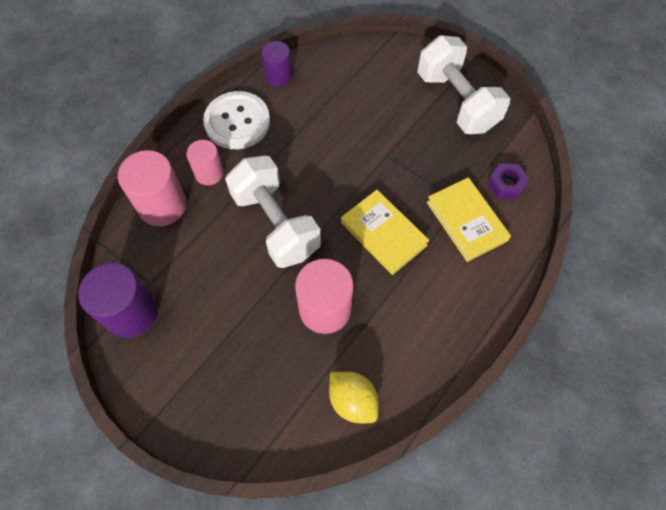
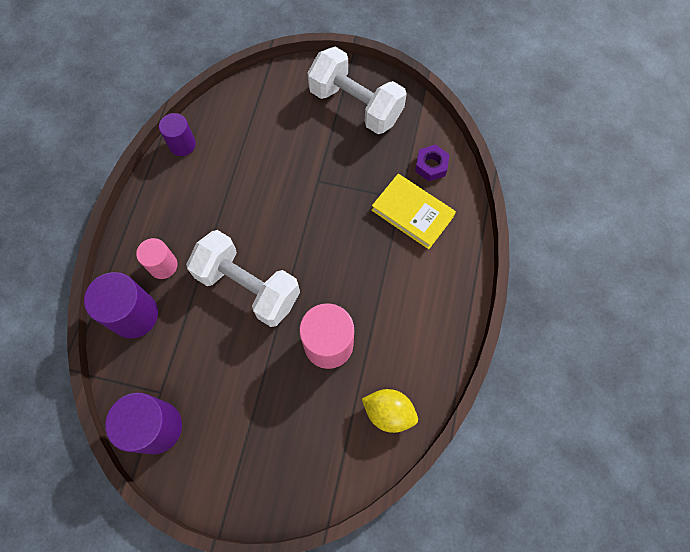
camera: 25 degrees left, 5 degrees up
(162, 205) = (134, 315): pink cylinder -> purple cylinder
(237, 122) = (165, 205): white button -> none
(383, 234) = (348, 255): yellow book -> none

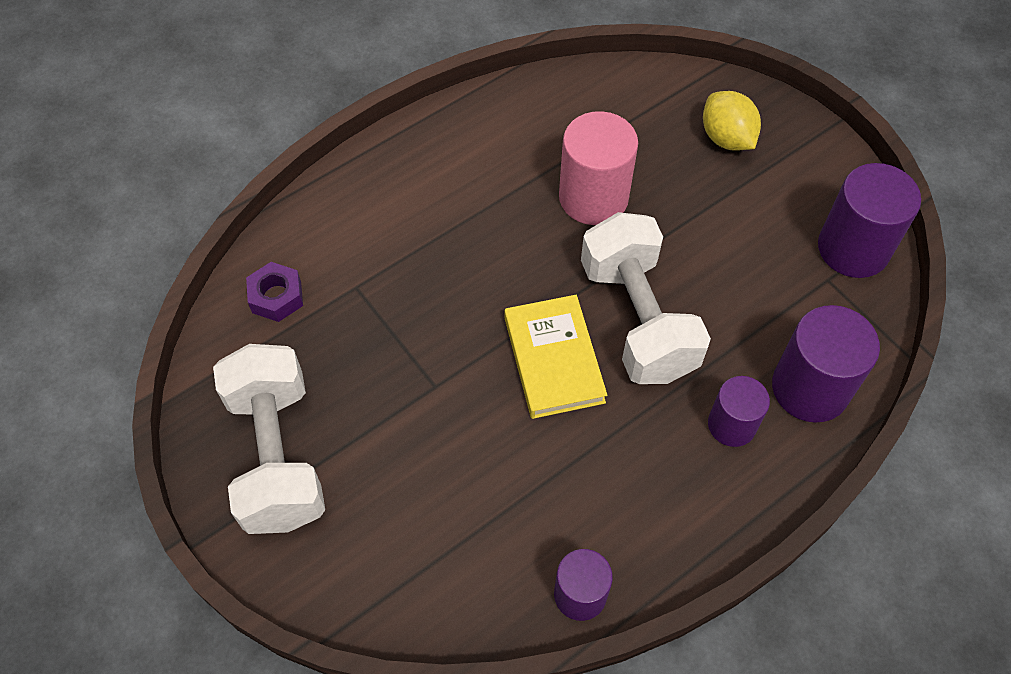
camera: 140 degrees left, 10 degrees down
(163, 265) = (731, 425): pink cylinder -> purple cylinder
(388, 412) = (586, 102): yellow lemon -> yellow lemon (726, 138)
(412, 213) = (361, 260): yellow book -> yellow book (554, 359)

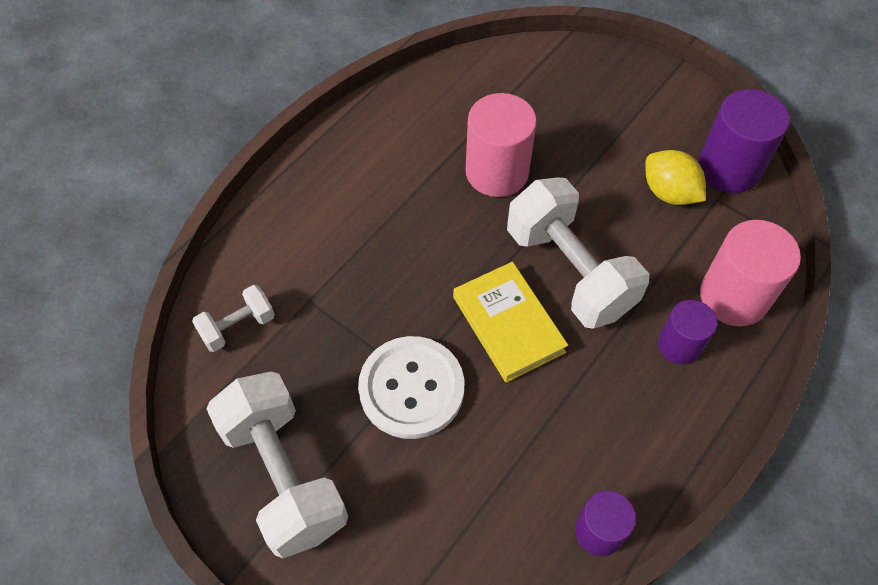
camera: 15 degrees left, 0 degrees up
(276, 297) = (238, 327): purple nut -> white dumbbell
(432, 401) = (411, 388): none -> white button
(726, 138) = (594, 96): yellow lemon -> yellow lemon (669, 192)
(810, 388) = (733, 296): purple cylinder -> pink cylinder

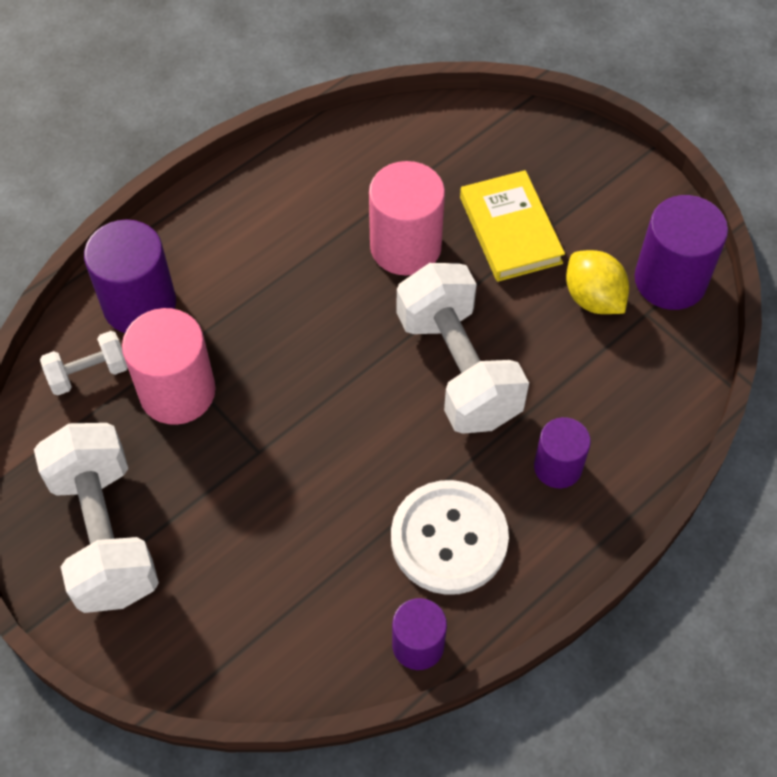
camera: 10 degrees right, 0 degrees up
(272, 257) = (139, 304): none -> purple cylinder
(411, 388) = (256, 467): white button -> white button (449, 539)
(508, 324) = (376, 415): yellow book -> yellow book (510, 230)
(733, 296) = (633, 424): pink cylinder -> pink cylinder (177, 392)

